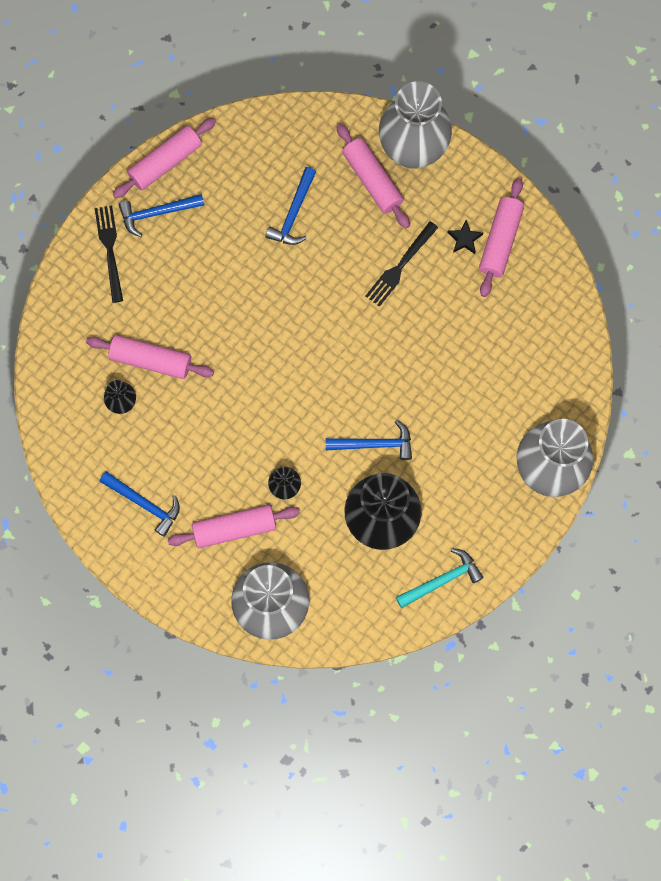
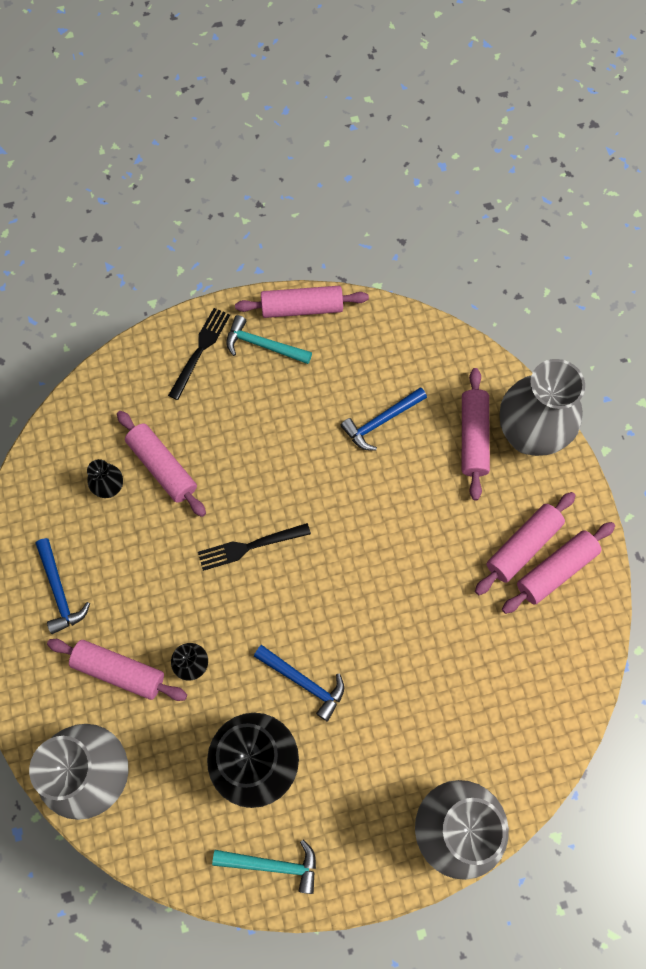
camera: 35 degrees right, 5 degrees down
(157, 213) = (263, 345): blue hammer -> turquoise hammer
(400, 267) = (444, 532): black fork -> black fork (249, 547)
(464, 239) = (523, 546): black star -> pink rolling pin

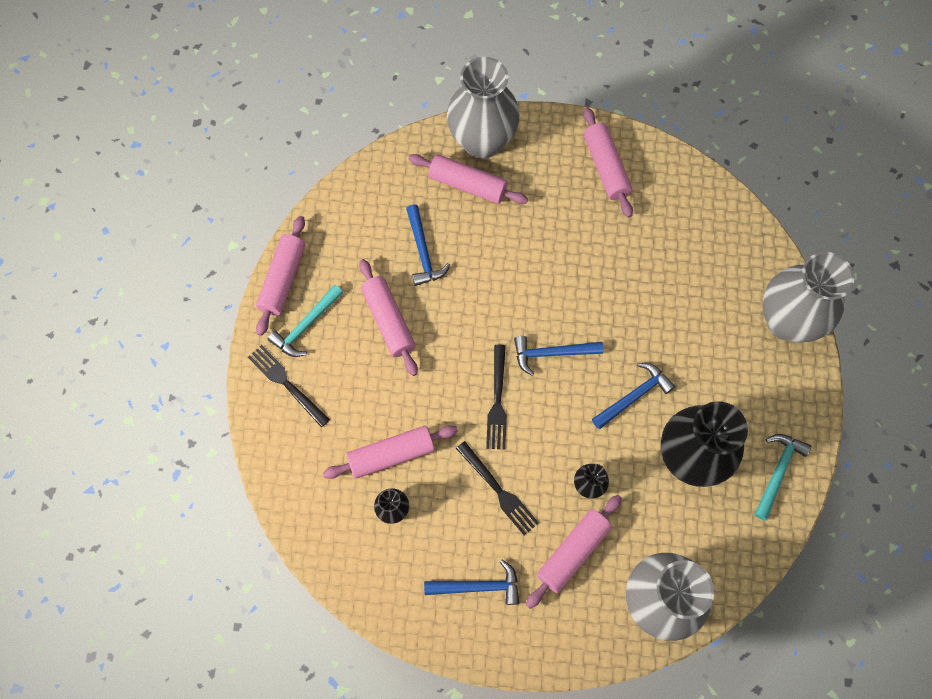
camera: 70 degrees left, 0 degrees up
(159, 579) = (499, 491): none -> black fork
(320, 583) = (551, 353): none -> blue hammer
(523, 546) = (577, 183): pink rolling pin -> pink rolling pin (388, 321)

